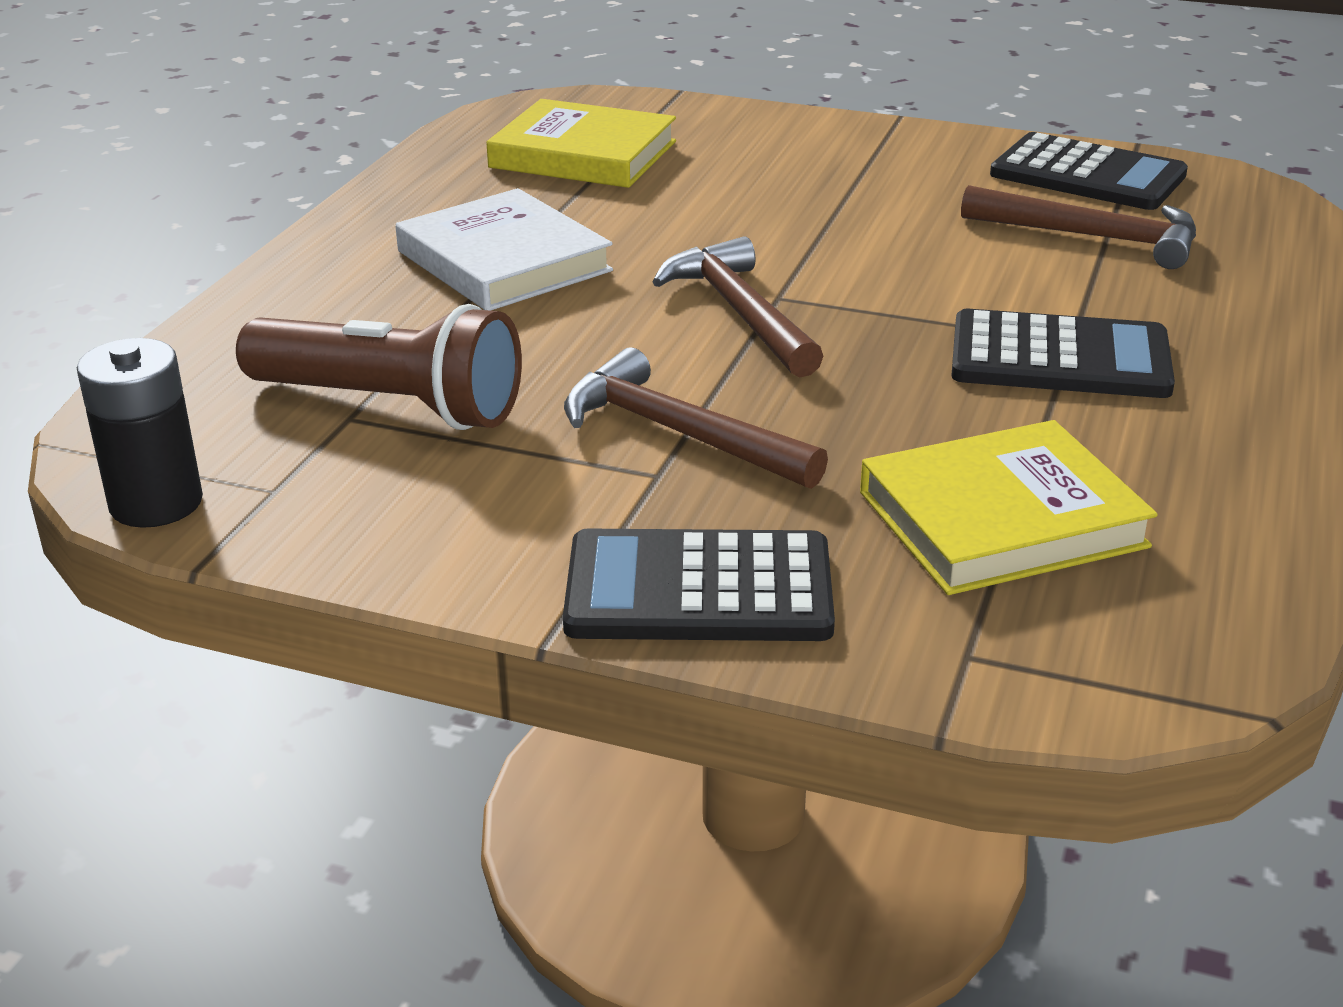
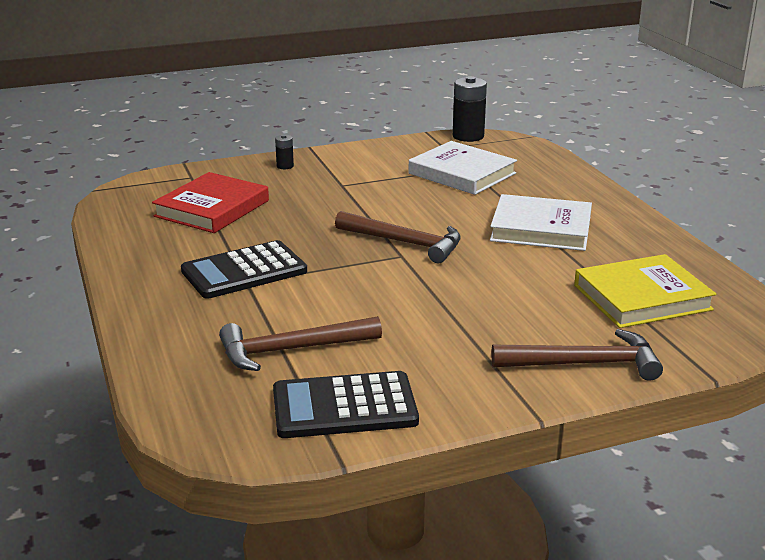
camera: 140 degrees right, 5 degrees down
(391, 405) = (462, 173): brown flashlight -> white book
(679, 433) = (354, 196): brown hammer -> brown hammer (584, 364)
(699, 589) = (285, 166): black calculator -> black battery
(1001, 519) = (212, 208): yellow book -> red book

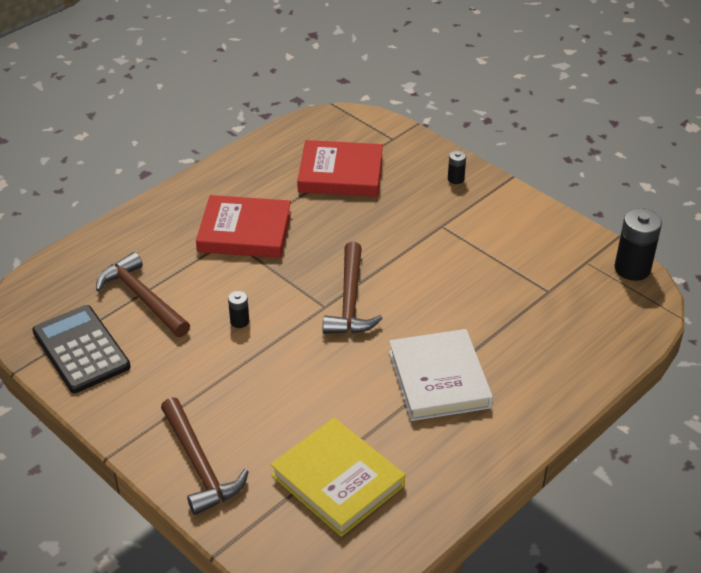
camera: 65 degrees right, 15 degrees up
(244, 271) = (245, 231): black calculator -> red book
(384, 301) = (239, 321): none -> black battery
(462, 173) = (529, 292): white book -> none

